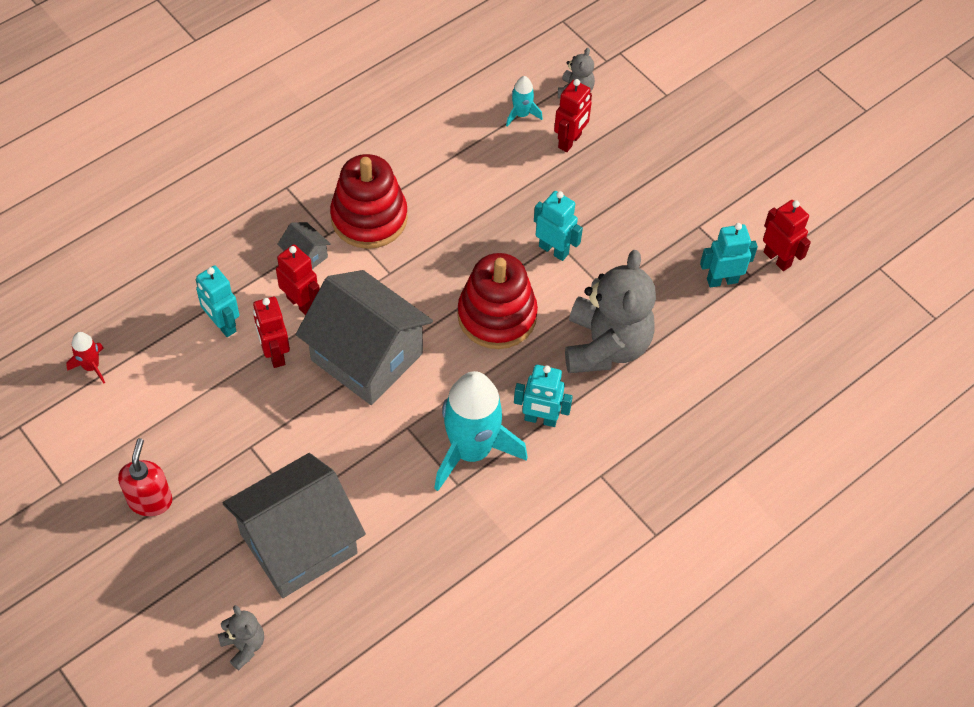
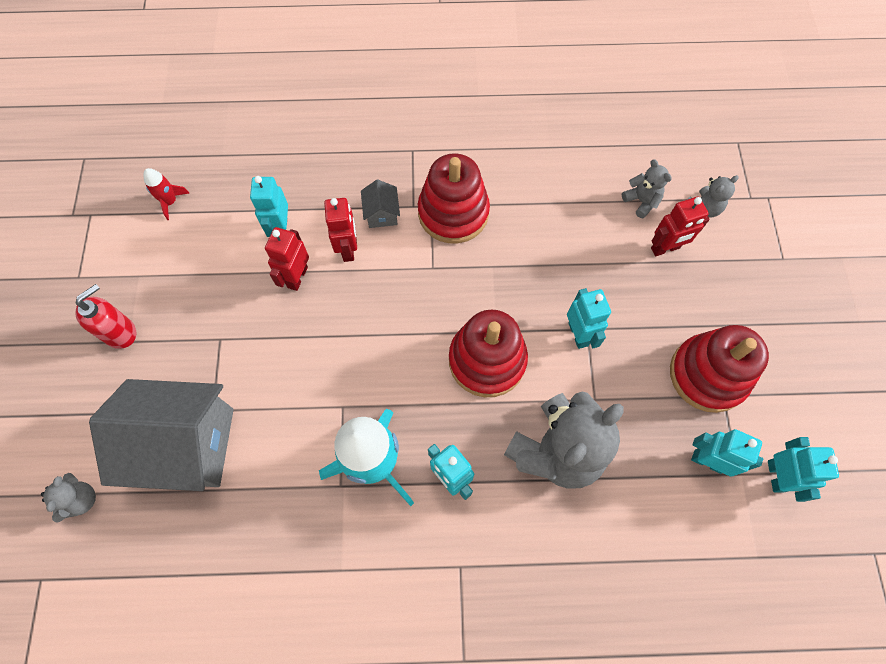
camera: 40 degrees right, 10 degrees up
(367, 357) = (360, 325): grey house -> none
(521, 114) = (641, 201): turquoise rocket -> grey teddy bear
(675, 218) = (708, 375): none -> red stacking toy
(777, 259) = (776, 476): red robot -> turquoise robot

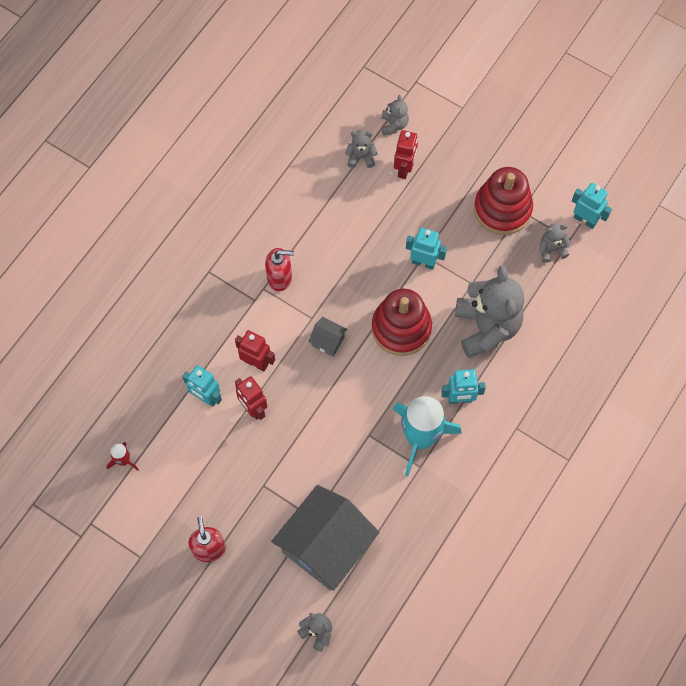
camera: 55 degrees left, 0 degrees up
(382, 214) = (245, 324): grey house -> grey house (328, 341)
(453, 213) = (280, 278): red stacking toy -> red soap dispenser
(707, 461) = (551, 249): turquoise robot -> grey teddy bear

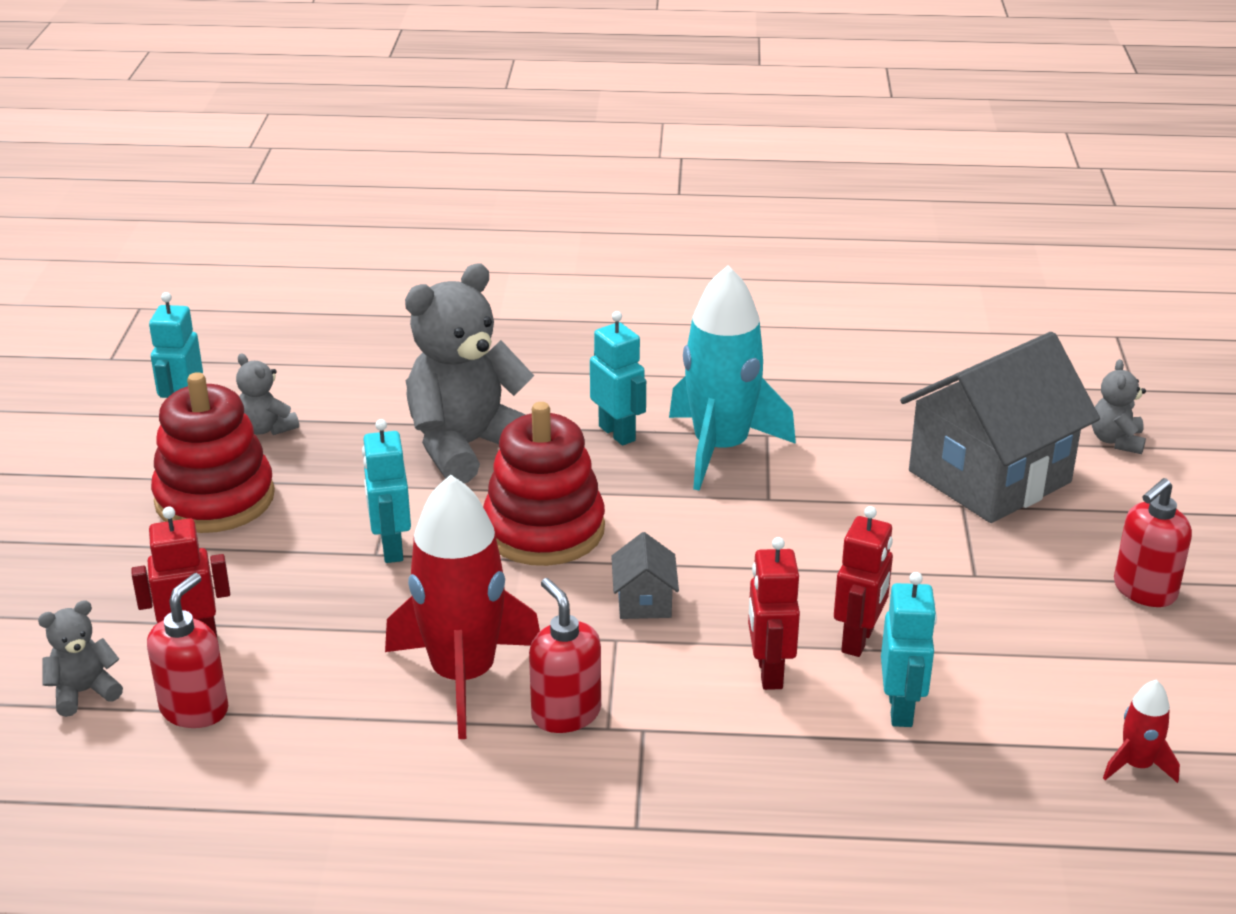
camera: 120 degrees left, 35 degrees down
(323, 253) = (463, 676): none -> red rocket
(325, 546) = (989, 477): grey house -> grey house turned 45 degrees counterclockwise
(361, 157) = (195, 709): grey teddy bear -> red soap dispenser

